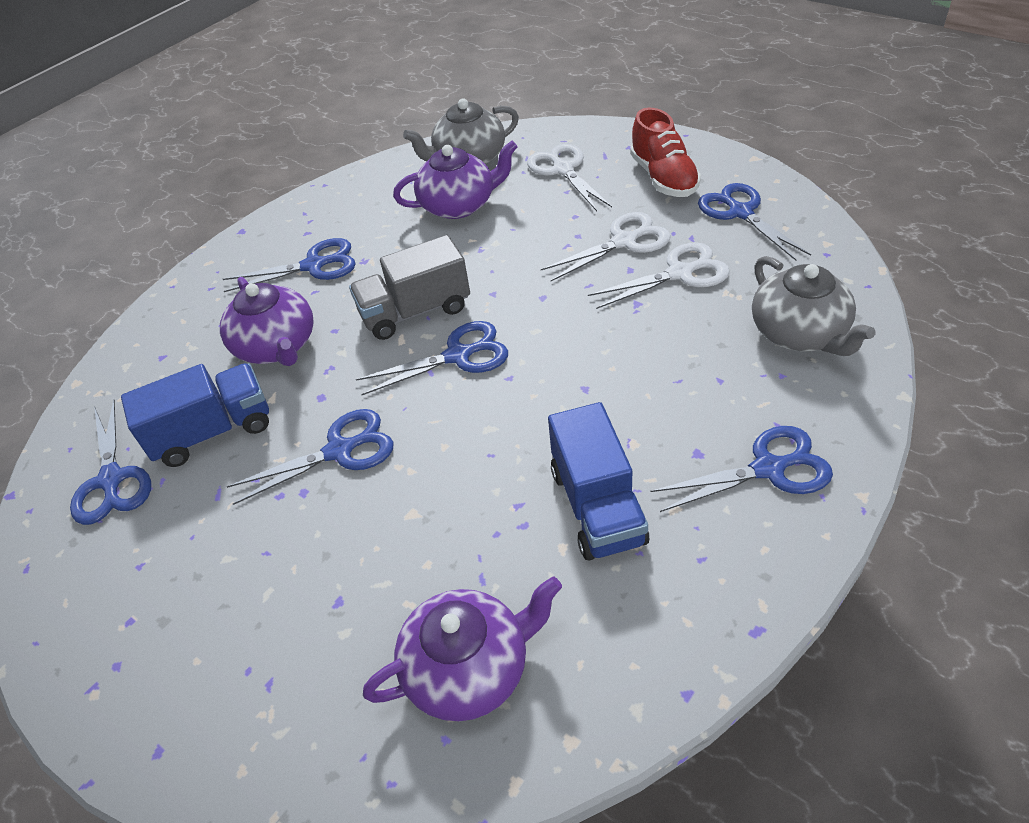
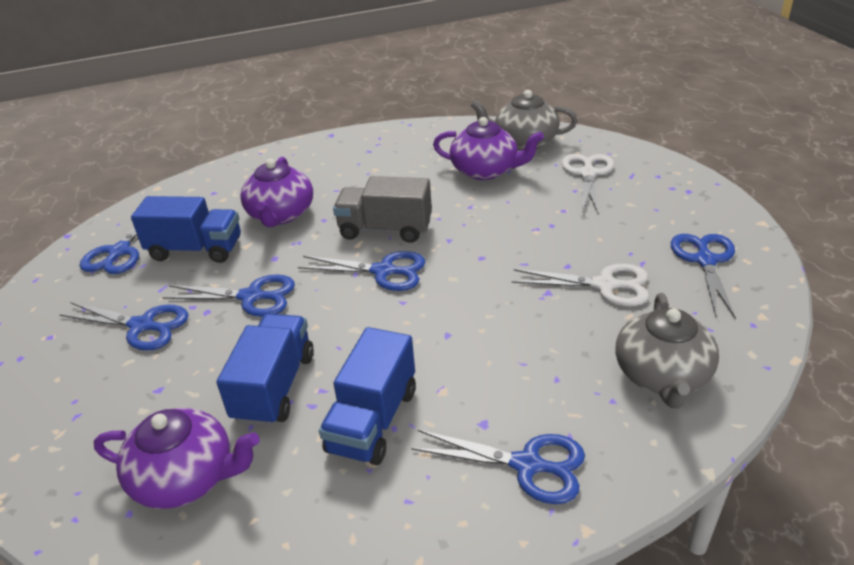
camera: 30 degrees right, 10 degrees down
(314, 265) = (352, 173): blue scissors -> blue scissors (142, 326)
(466, 528) = (274, 387): none -> blue truck
(624, 242) = (583, 244): white scissors -> none
(663, 178) = (664, 209): red shoe -> none

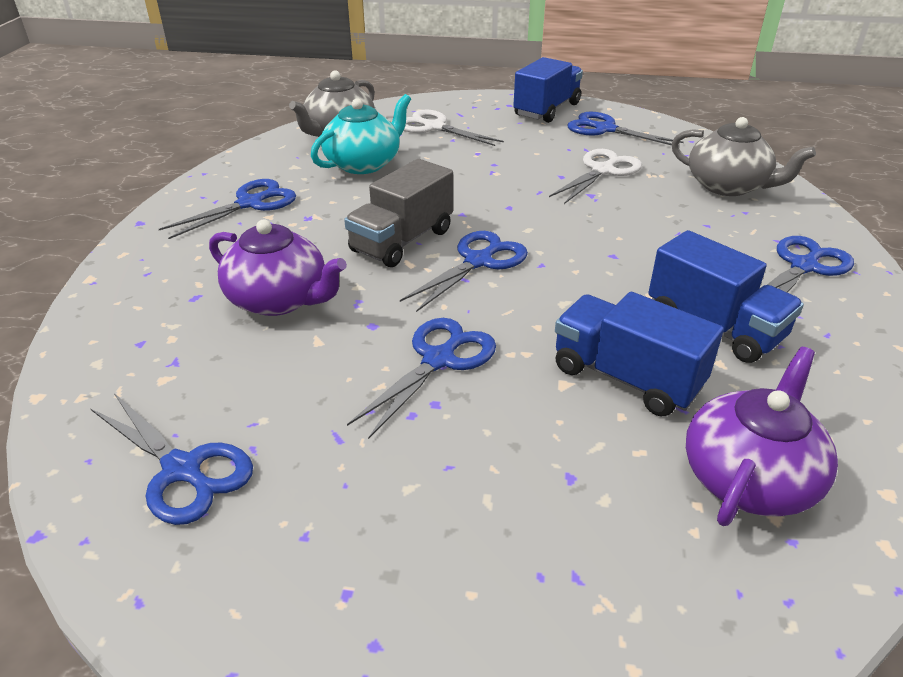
camera: 65 degrees left, 0 degrees up
(142, 326) = (414, 472): blue scissors -> blue scissors (250, 203)
(196, 250) = (276, 387): blue truck -> blue truck (547, 110)
(485, 171) = (364, 164): purple teapot -> turquoise teapot

